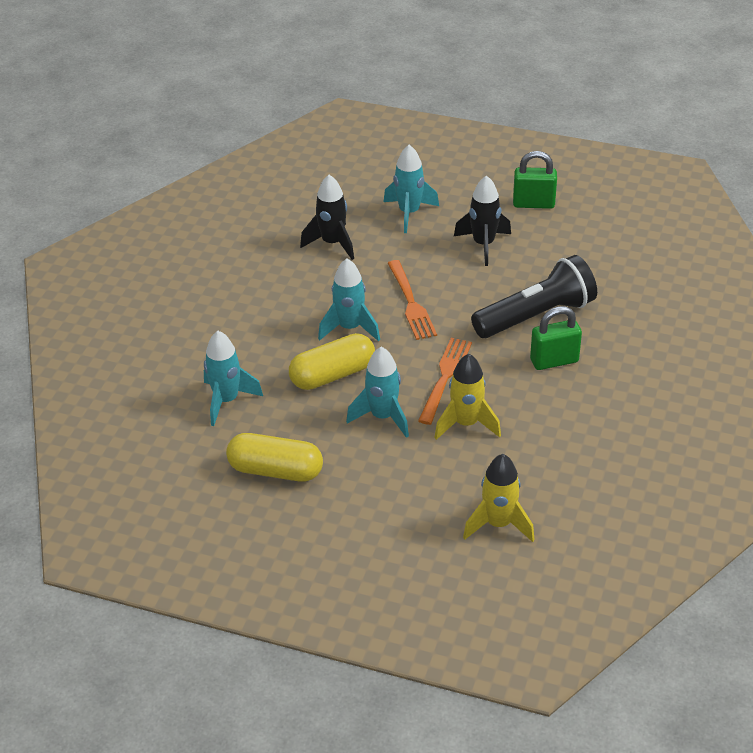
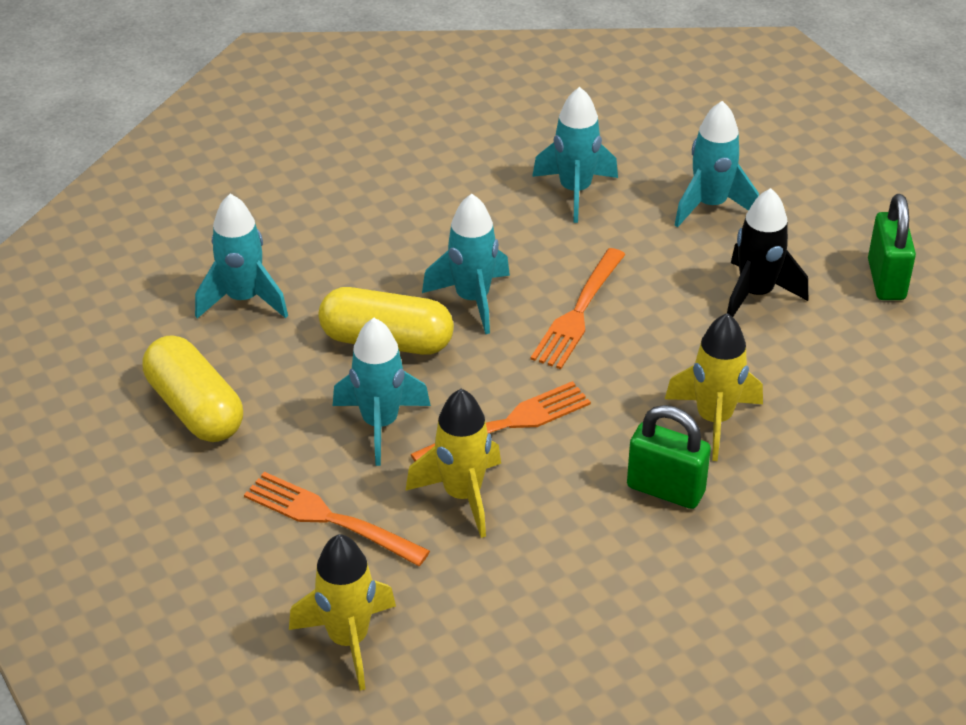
camera: 40 degrees right, 0 degrees up
(332, 243) = (575, 191): black rocket -> turquoise rocket
(417, 476) = (331, 519): none -> orange fork
(533, 203) = (886, 280): green padlock -> green padlock turned 45 degrees clockwise
(536, 315) = (714, 420): black flashlight -> yellow rocket

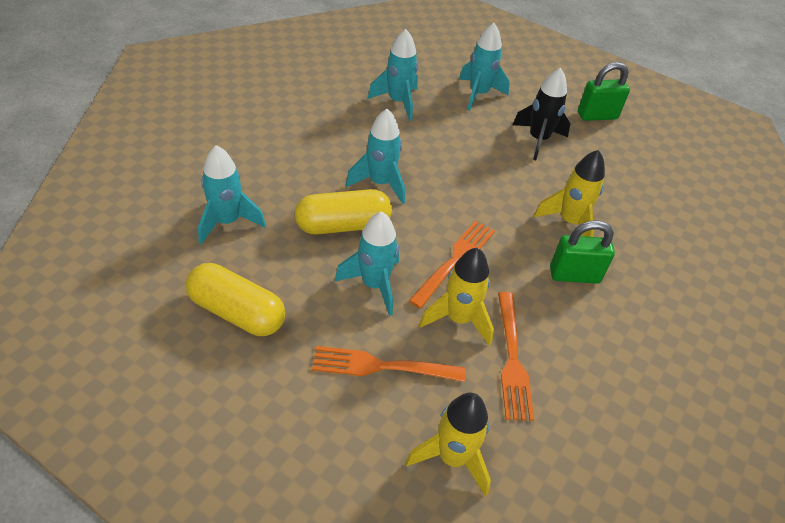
camera: 30 degrees left, 5 degrees up
(579, 312) = (448, 175): orange fork -> orange fork (512, 358)
(886, 280) = (597, 116): green padlock -> green padlock turned 75 degrees counterclockwise

